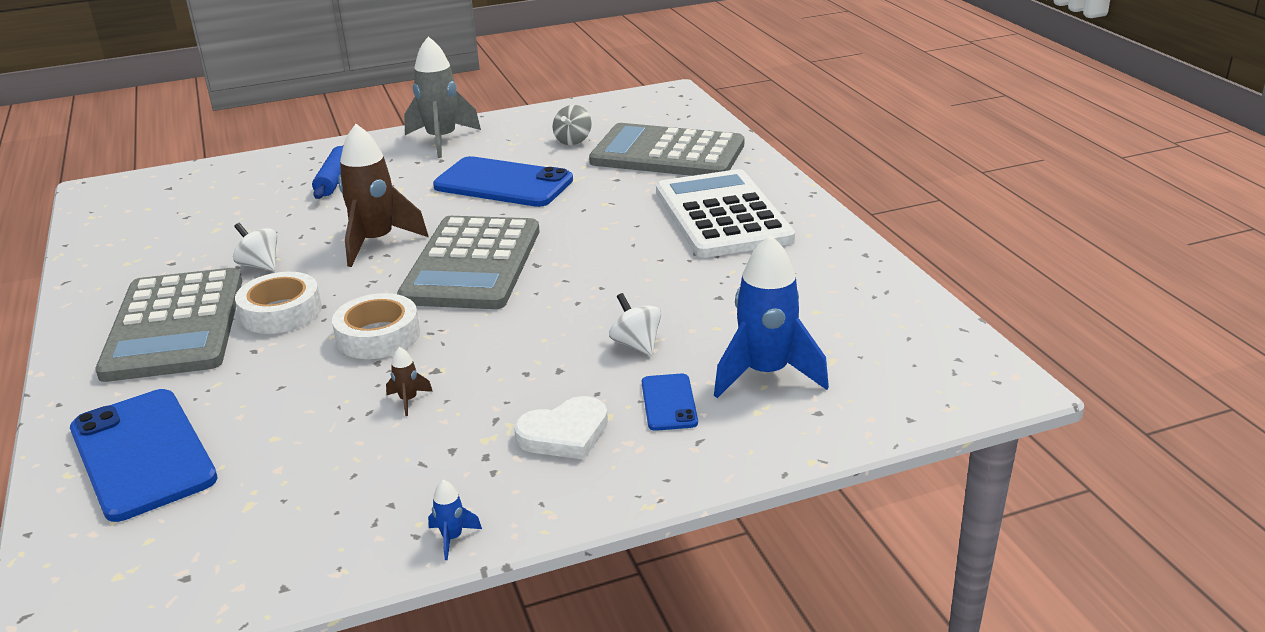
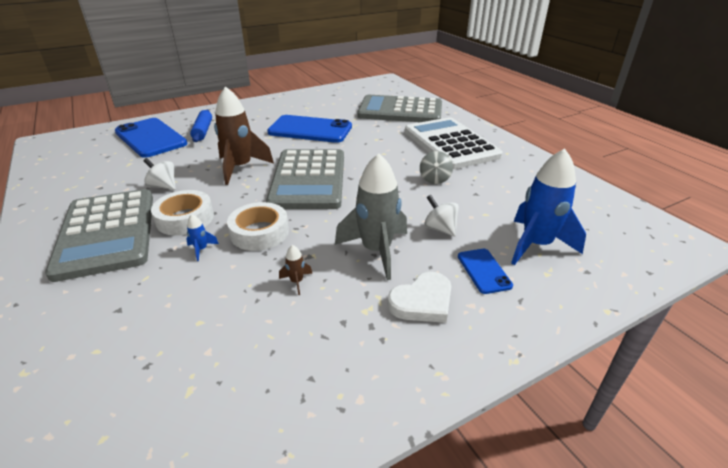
camera: 10 degrees left, 5 degrees up
(142, 454) = (89, 346): blue phone -> blue phone (150, 138)
(442, 140) = (264, 107): grey rocket -> grey rocket (376, 251)
(452, 538) = (373, 408): blue rocket -> blue rocket (201, 249)
(573, 140) = (342, 105): grey spinning top -> grey spinning top (434, 179)

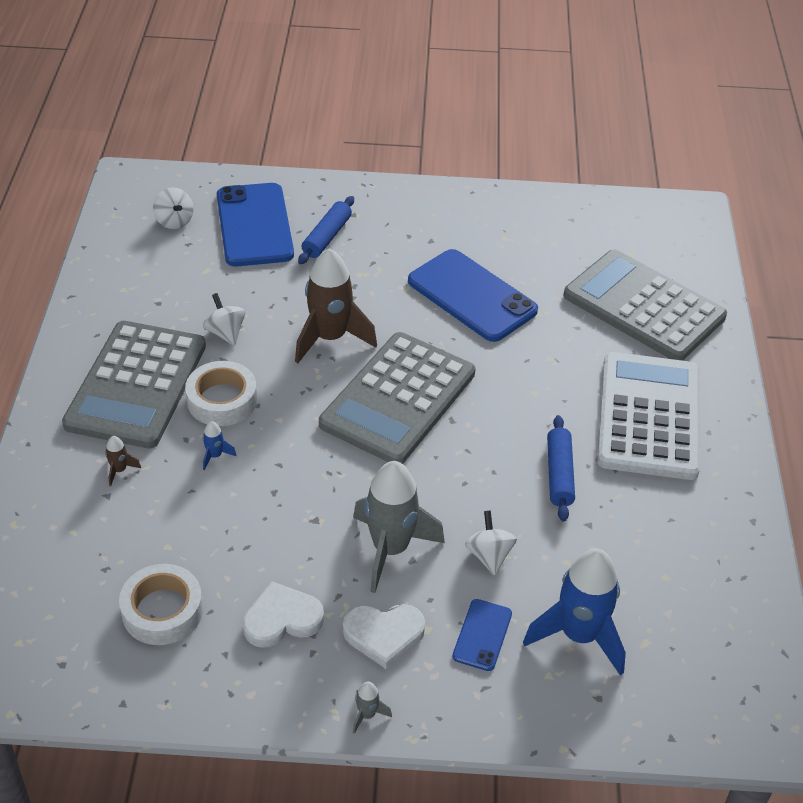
camera: 30 degrees right, 10 degrees up
(90, 150) = (174, 221): none -> white spinning top
(259, 232) = (286, 460): white tape -> white tape (162, 611)
(296, 282) = (281, 546): brown rocket -> brown rocket (119, 470)
(338, 328) = (282, 619): none -> white heart
(434, 179) = (559, 474): grey spinning top -> blue rolling pin
(465, 361) = (367, 714): none -> grey rocket

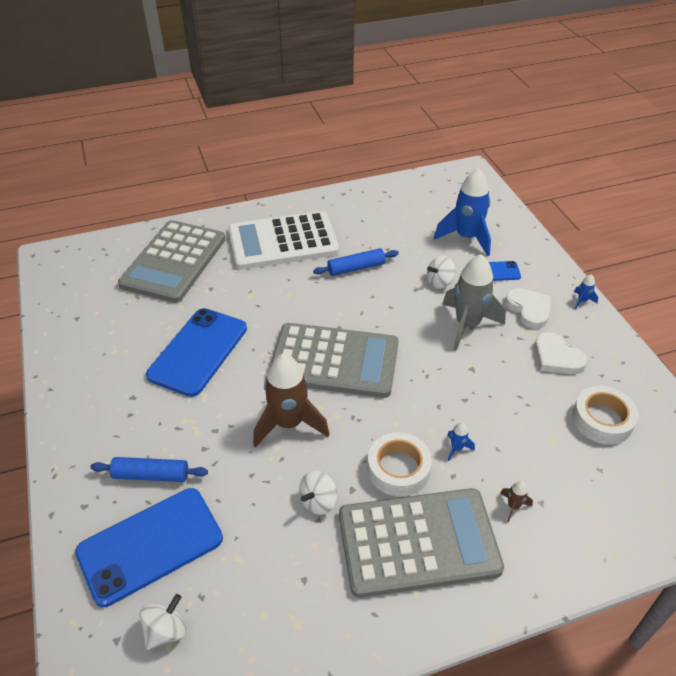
camera: 110 degrees left, 0 degrees up
(367, 714) = (582, 301): grey rocket -> blue rocket

